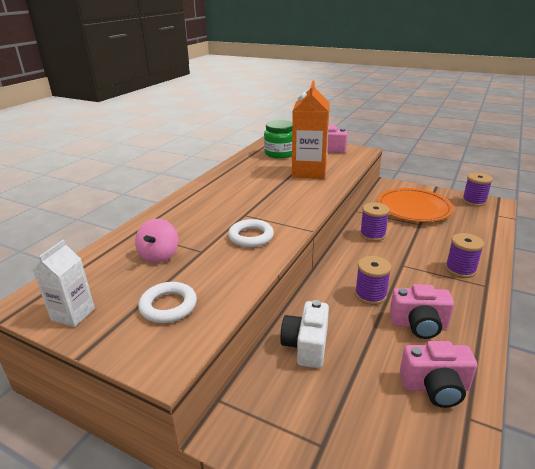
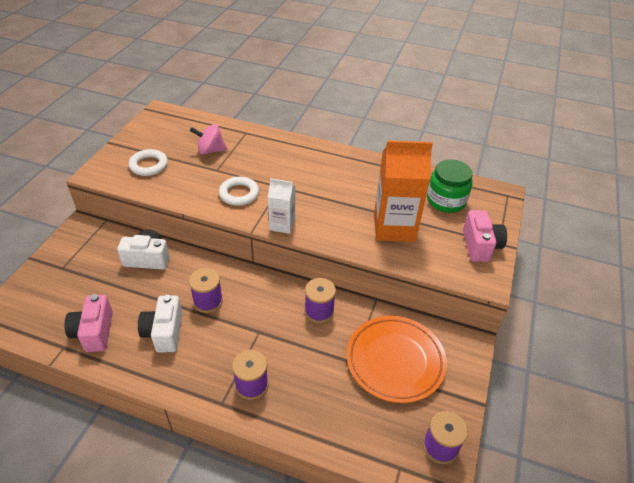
camera: 80 degrees right, 15 degrees up
(73, 314) = (146, 130): white carton -> white carton (282, 224)
(419, 325) = (164, 332): pink camera -> white camera

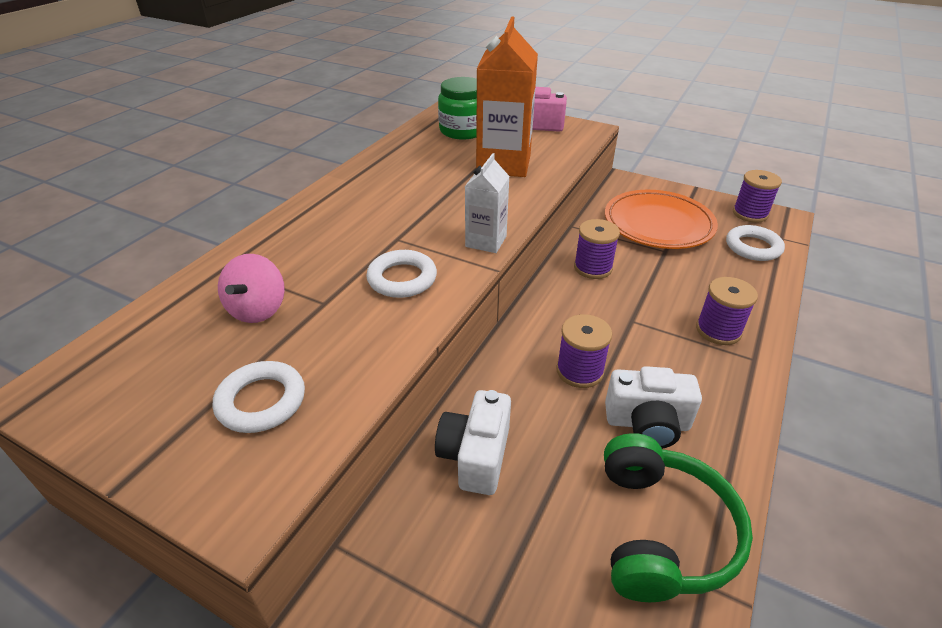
camera: 80 degrees left, 5 degrees down
(94, 332) = (661, 531): pink camera -> green headphones
(375, 435) = (753, 247): none -> white ring

